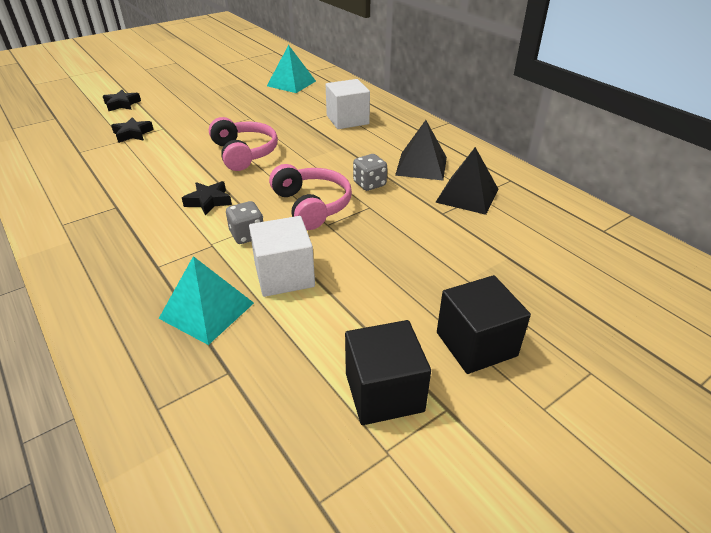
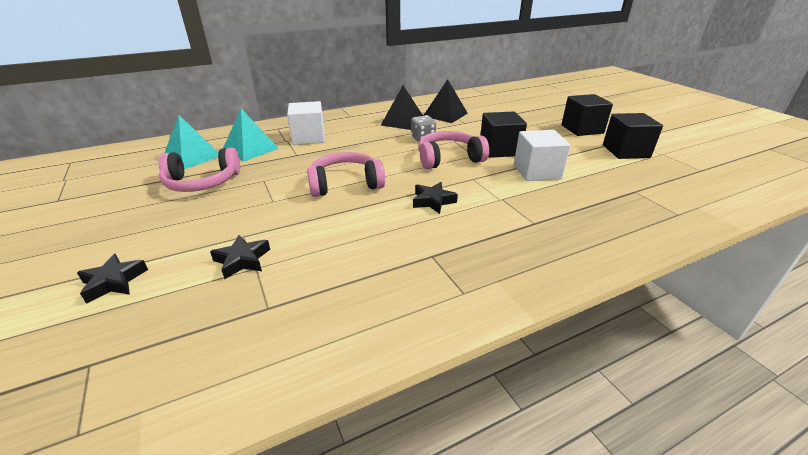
camera: 80 degrees left, 5 degrees down
(206, 310) = (582, 199): turquoise pyramid -> turquoise pyramid (250, 149)
(245, 97) = (202, 182): none -> pink headphones
(247, 235) = (488, 184): grey dice -> none
(350, 244) = (499, 150): none -> black cube

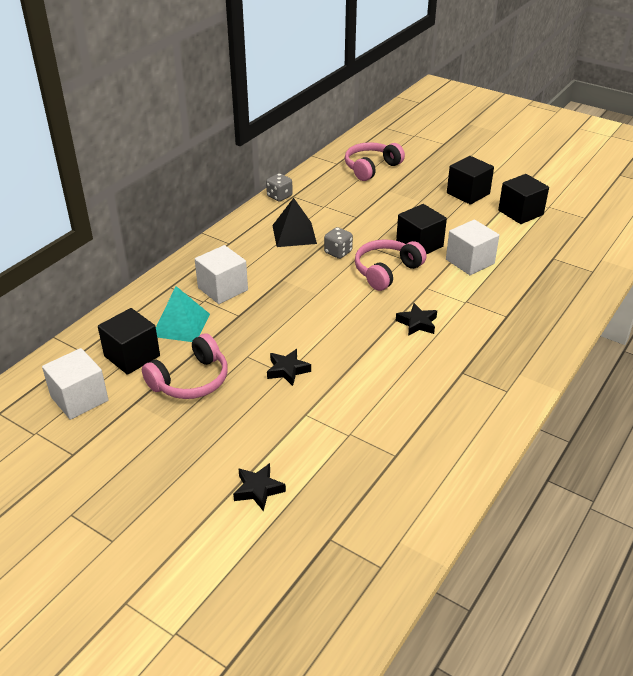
camera: 30 degrees left, 5 degrees up
(121, 170) = (79, 399): none -> white cube
(192, 156) = (132, 356): turquoise pyramid -> black cube
(242, 260) = (332, 432): black star -> black star (287, 370)
(346, 184) = (327, 332): pink headphones -> pink headphones (371, 168)
(419, 101) = (279, 196): none -> grey dice
(445, 114) = (326, 210): black pyramid -> none

